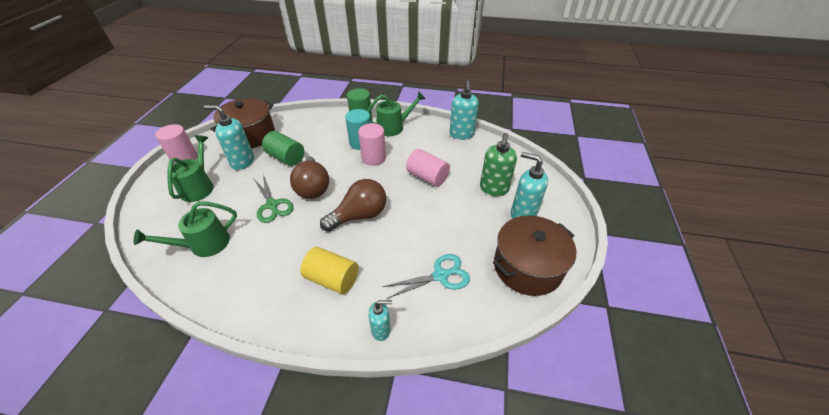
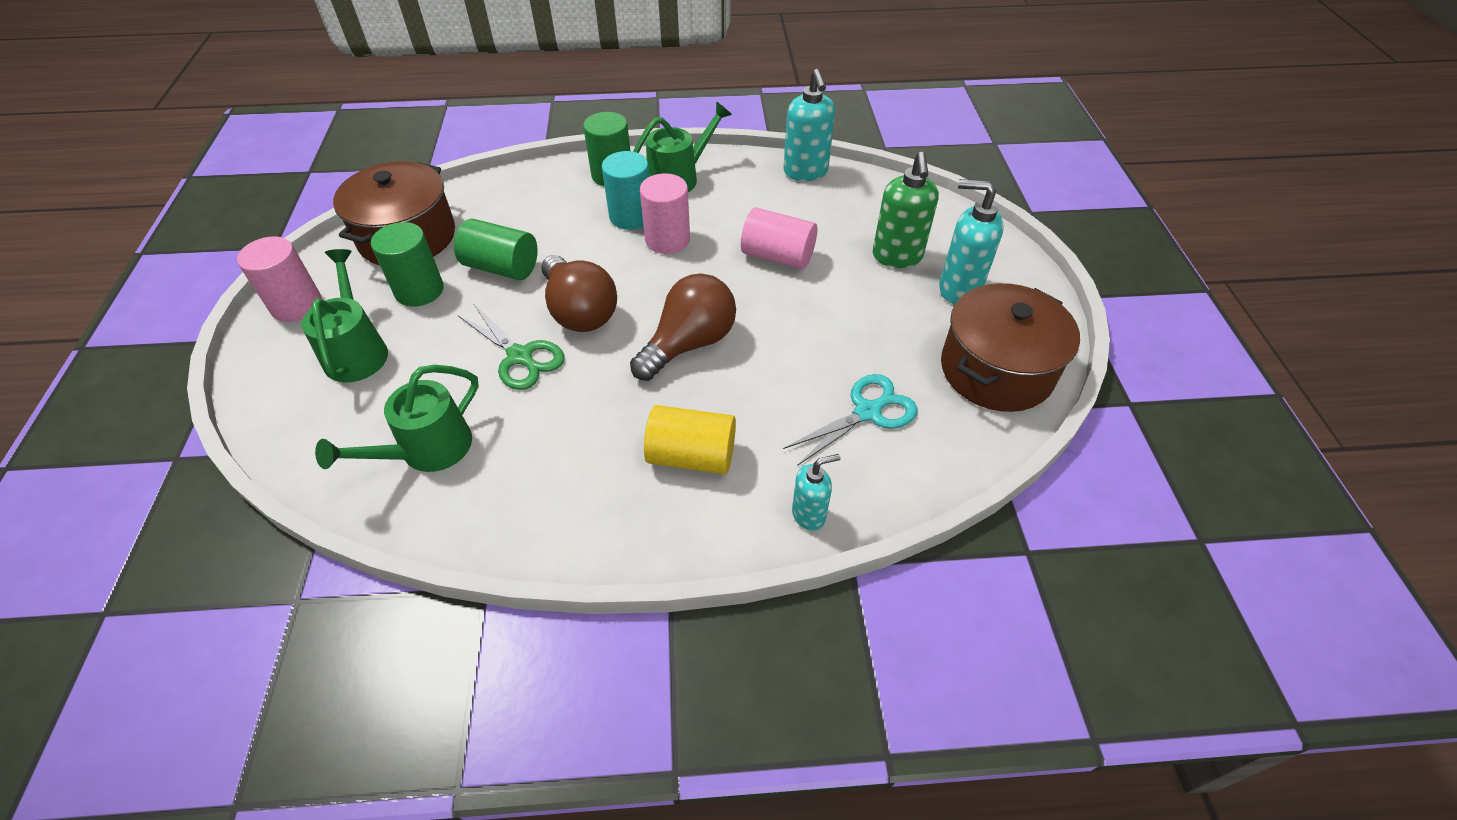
camera: 15 degrees left, 5 degrees up
(242, 162) = (419, 290): turquoise soap dispenser -> green cylinder

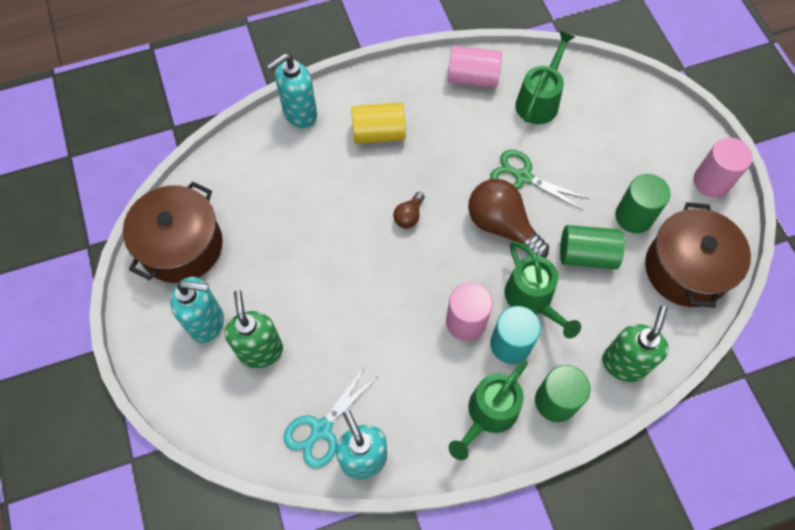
camera: 165 degrees right, 15 degrees up
(357, 350) = (637, 155): green watering can -> green watering can (532, 300)
(531, 186) = (623, 363): none -> green soap dispenser
(689, 344) = (409, 216): brown light bulb -> brown light bulb, size x0.49
(777, 256) = (365, 325): pink cylinder -> pink cylinder (472, 78)
(809, 514) = (299, 114): turquoise soap dispenser -> turquoise soap dispenser, size x1.66
(867, 412) = (272, 189): turquoise scissors -> turquoise scissors (321, 429)

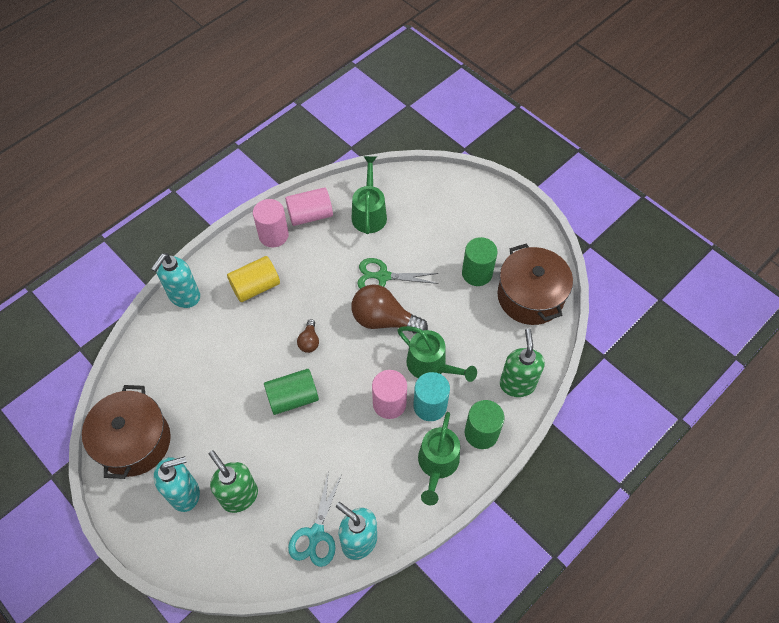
camera: 25 degrees left, 5 degrees down
(587, 255) = (456, 316): green cylinder -> green cylinder (293, 398)
(711, 181) = (520, 225): pink cylinder -> pink cylinder (273, 235)

